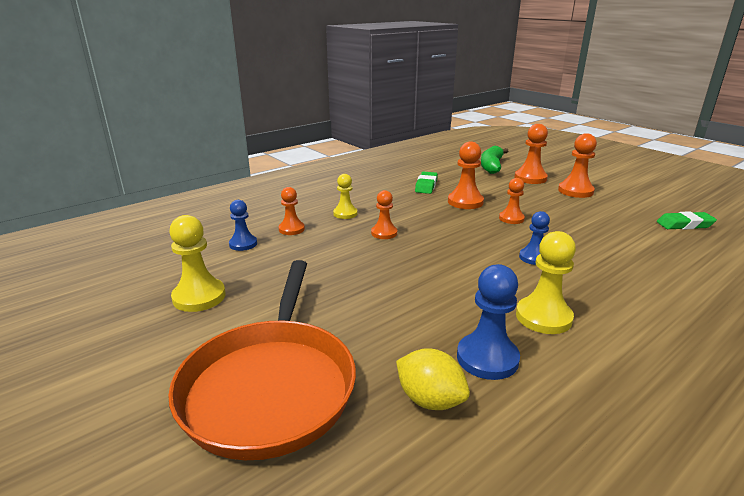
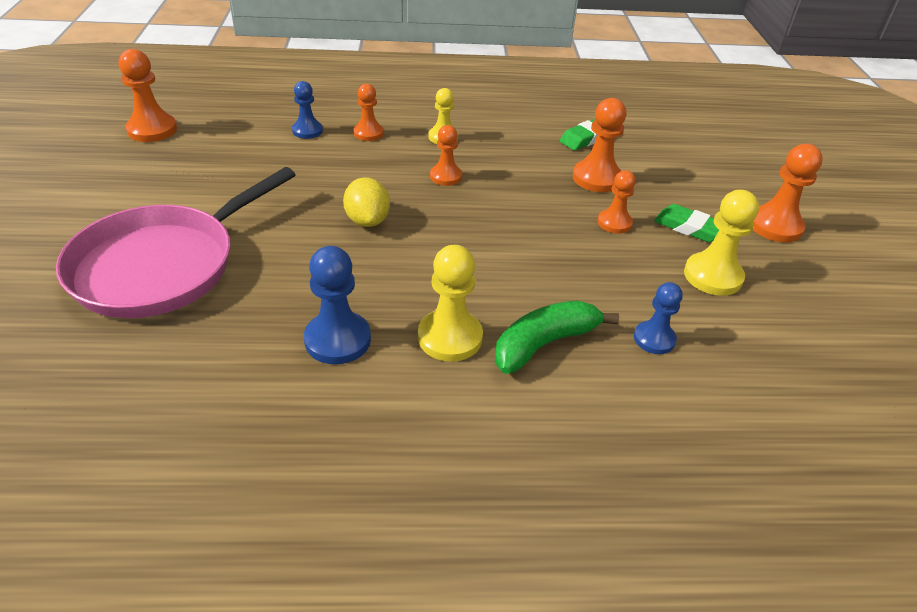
camera: 35 degrees right, 15 degrees up
(199, 297) = (211, 167): yellow pawn -> yellow pawn (713, 276)
(270, 386) = (161, 266): orange pan -> pink pan
(430, 400) = (244, 342): yellow lemon -> yellow lemon (367, 221)
(491, 166) = (722, 144): green banana -> green banana (544, 344)
(530, 178) = (745, 182): orange pawn -> orange pawn (152, 130)
(533, 257) = (554, 278): blue pawn -> blue pawn (654, 339)
(684, 225) = (844, 340): green eraser -> green eraser (689, 228)

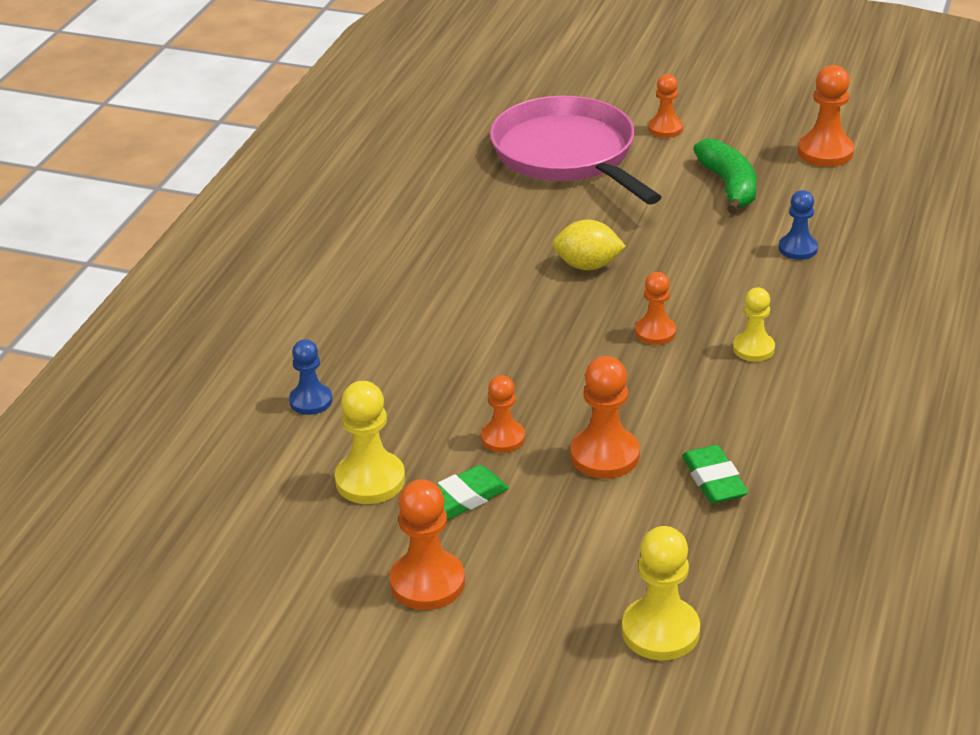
camera: 115 degrees right, 5 degrees down
(337, 340) = (421, 229): blue pawn -> none
(368, 133) = (780, 292): orange pawn -> orange pawn (665, 129)
(450, 337) = (389, 284): yellow pawn -> yellow pawn (660, 631)
(544, 344) = (348, 333): green banana -> green banana (729, 186)

